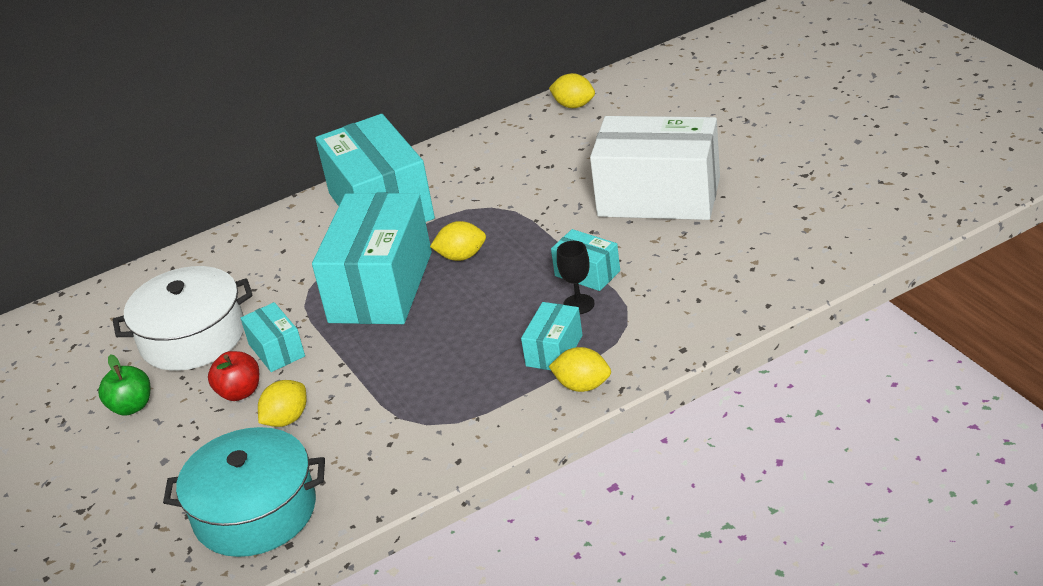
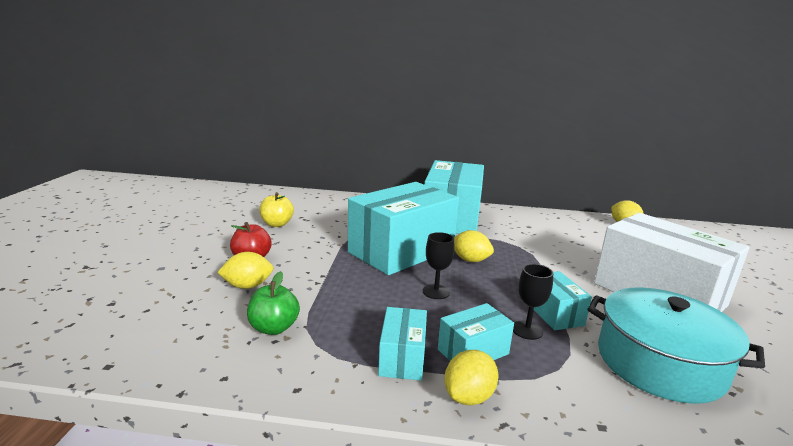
camera: 30 degrees right, 15 degrees down
(131, 407) = (199, 236): green apple -> green apple (274, 328)
(192, 337) = (277, 224): white pot -> yellow apple
(255, 511) = (137, 327): turquoise pot -> turquoise pot (659, 363)
(276, 350) = (302, 250): turquoise box -> turquoise box (402, 358)
(468, 314) = (436, 292): none -> black goblet
(582, 386) = (468, 396): yellow lemon -> yellow lemon turned 75 degrees clockwise

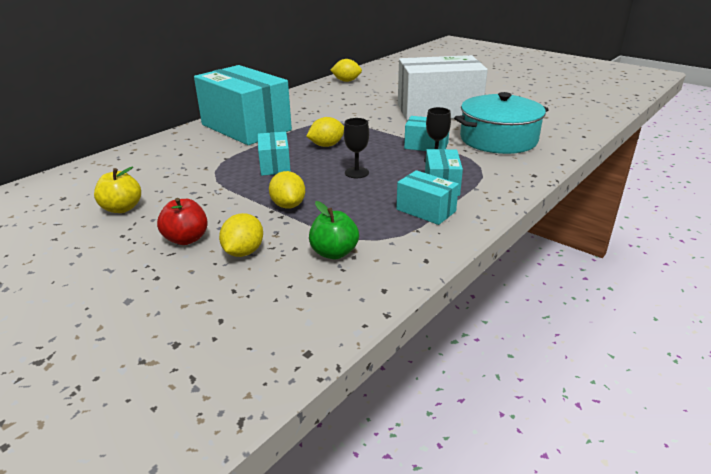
camera: 55 degrees left, 10 degrees up
(401, 251) = (275, 165): turquoise box -> turquoise box, size x0.46
(468, 396) = (483, 201): yellow lemon -> yellow lemon (288, 205)

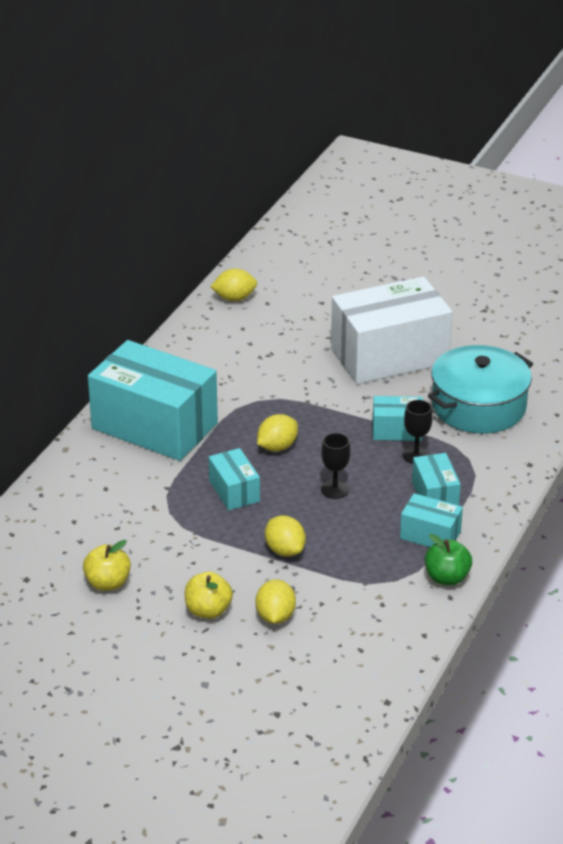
camera: 15 degrees left, 5 degrees up
(186, 239) = (208, 611): red apple -> yellow apple
(334, 253) = (362, 603): green apple -> green apple (447, 578)

